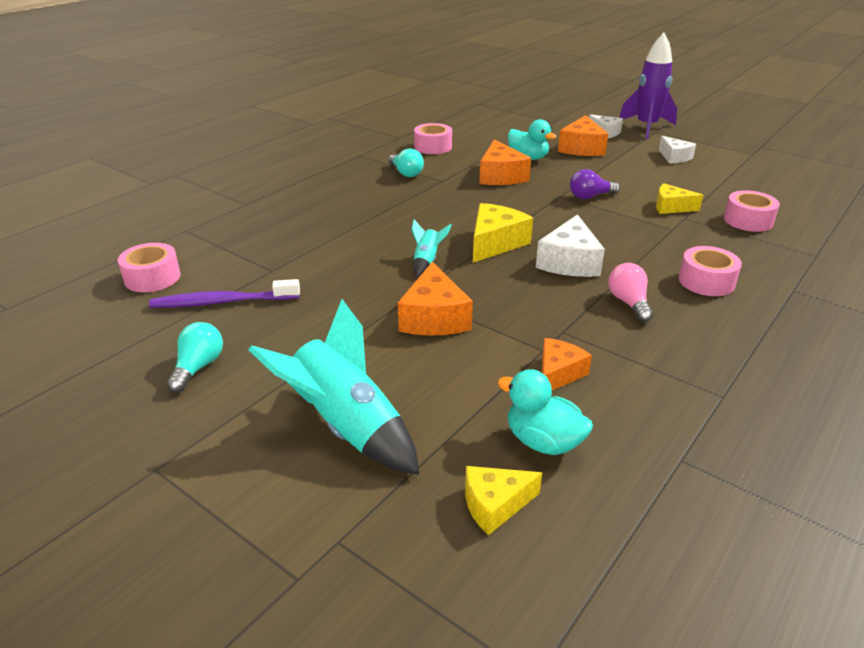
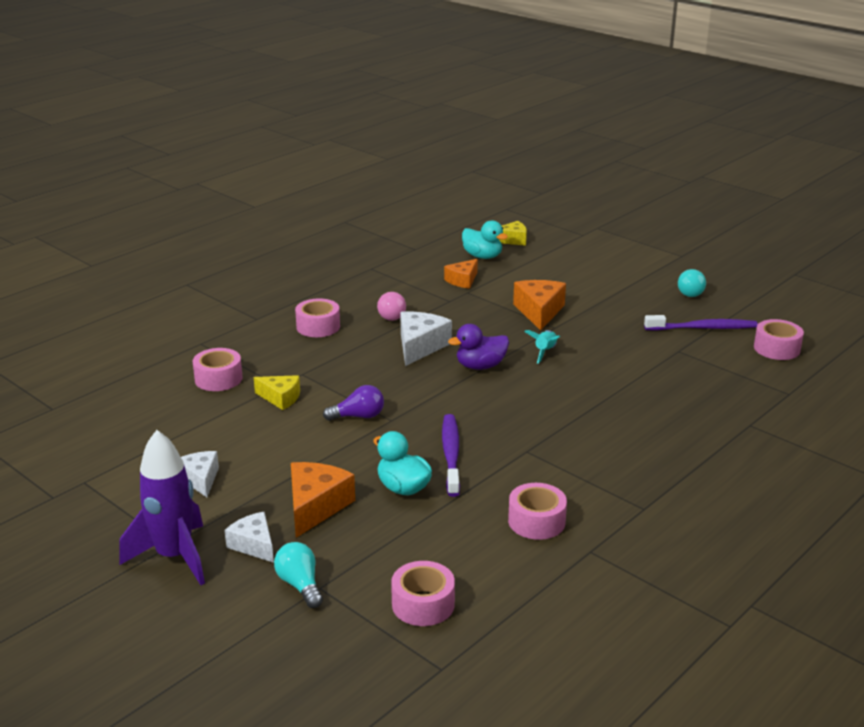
camera: 175 degrees left, 5 degrees down
(346, 427) = (589, 265): turquoise rocket -> none
(406, 173) = (572, 466): turquoise light bulb -> turquoise light bulb (300, 585)
(493, 118) = (423, 604): none -> pink tape
(495, 243) = (480, 366): yellow cheese -> purple duck
(500, 176) = (451, 454): orange cheese -> purple toothbrush

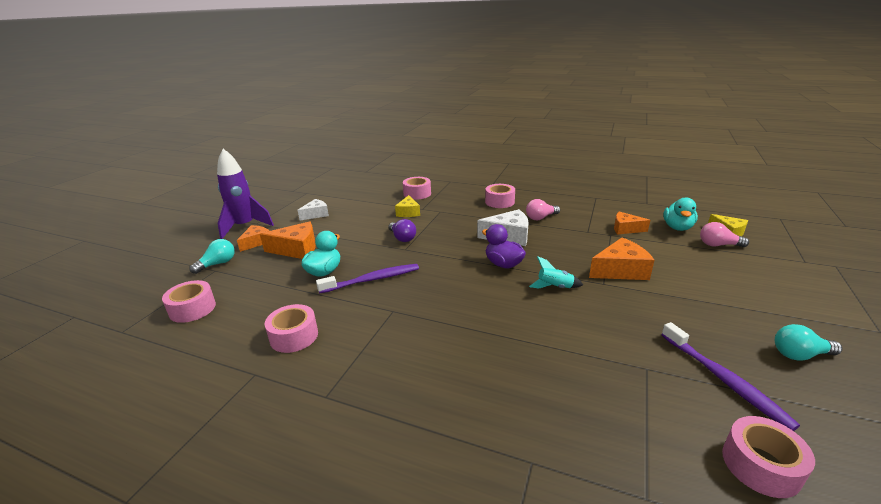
camera: 70 degrees right, 0 degrees up
(254, 545) = (256, 242): white cheese -> orange cheese
(530, 254) = (718, 245): none -> pink light bulb

